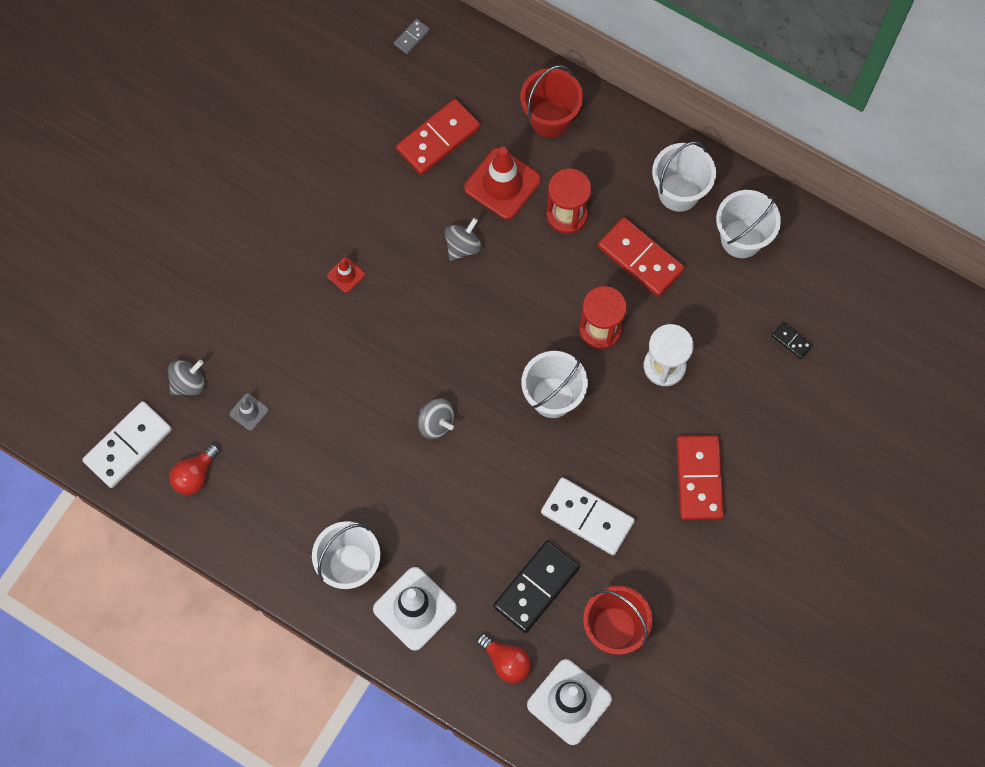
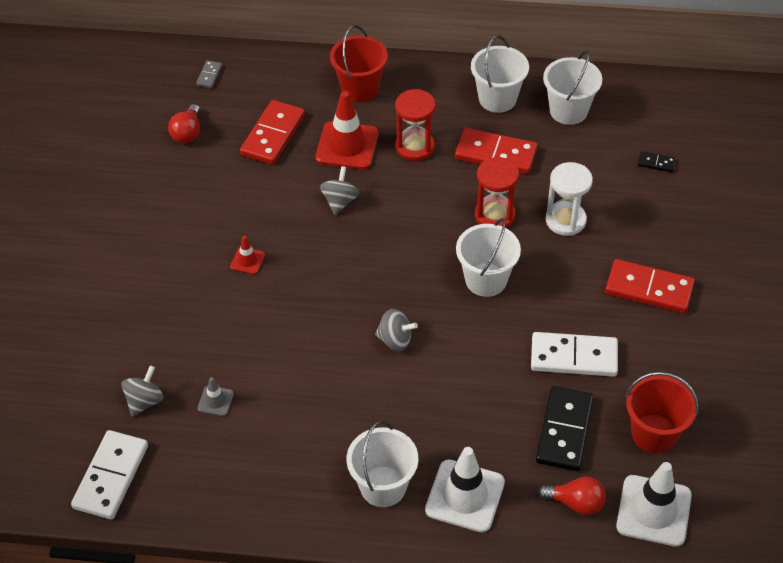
camera: 25 degrees left, 20 degrees down
(195, 475) = (191, 474): red light bulb -> red light bulb (187, 133)
(699, 478) = (649, 289): red domino -> red domino turned 45 degrees counterclockwise

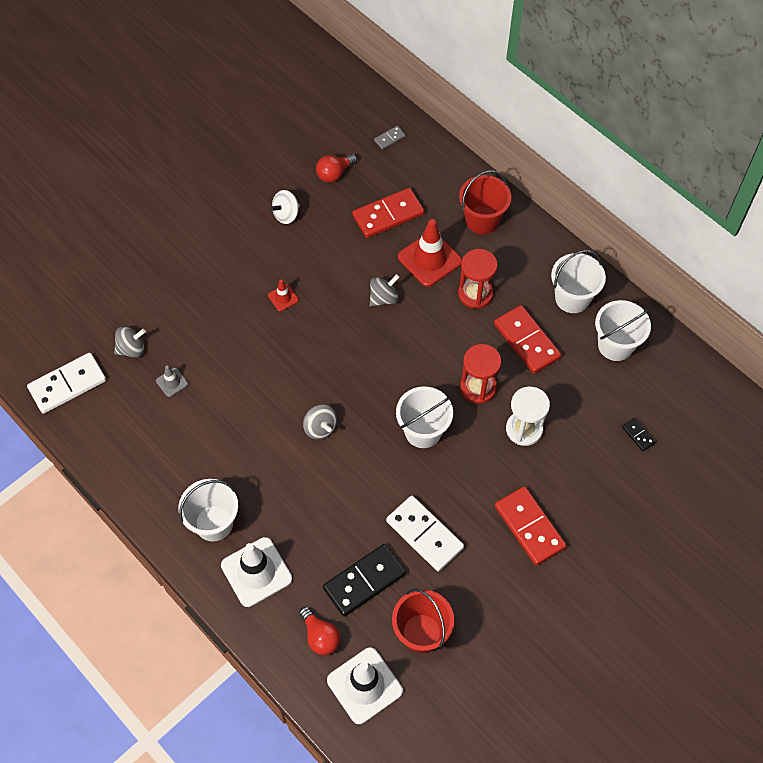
camera: 40 degrees right, 10 degrees up
(177, 193) = (286, 215): none -> white spinning top

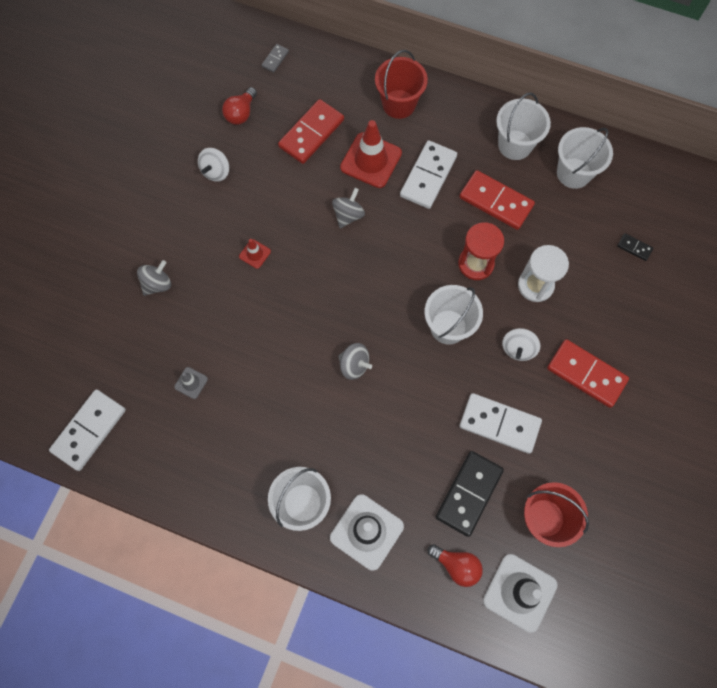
camera: 25 degrees left, 10 degrees up
(132, 349) = (135, 367): grey spinning top -> grey spinning top (157, 284)
(475, 294) = (428, 176): red hourglass -> white domino
(477, 477) = (518, 348): none -> white spinning top

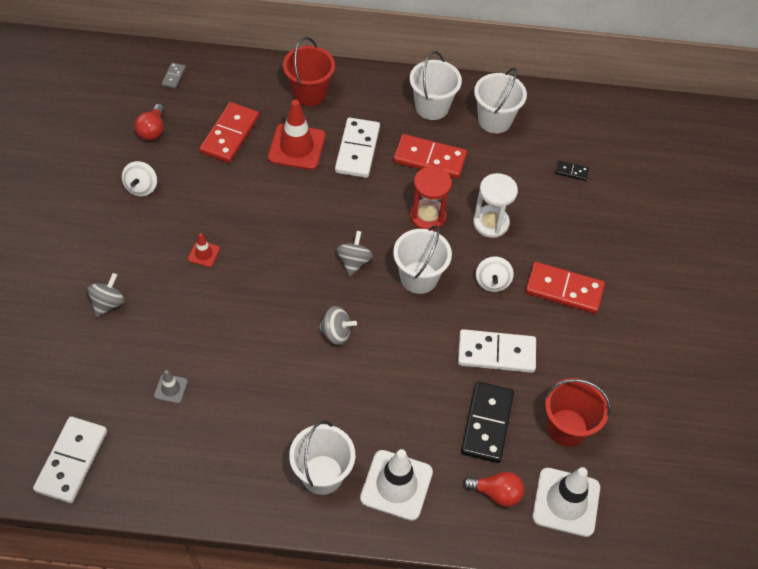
camera: 20 degrees left, 15 degrees down
(348, 215) = (289, 199): grey spinning top -> grey spinning top (354, 262)

